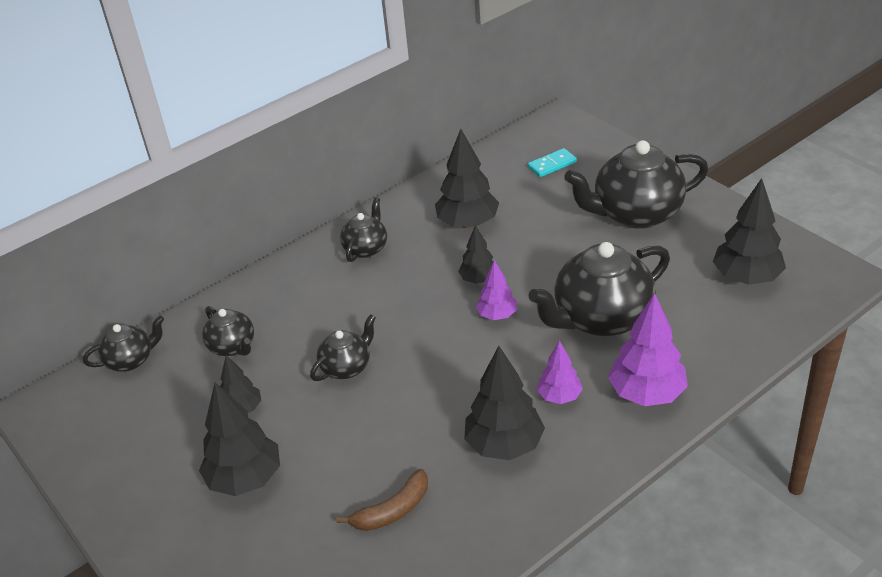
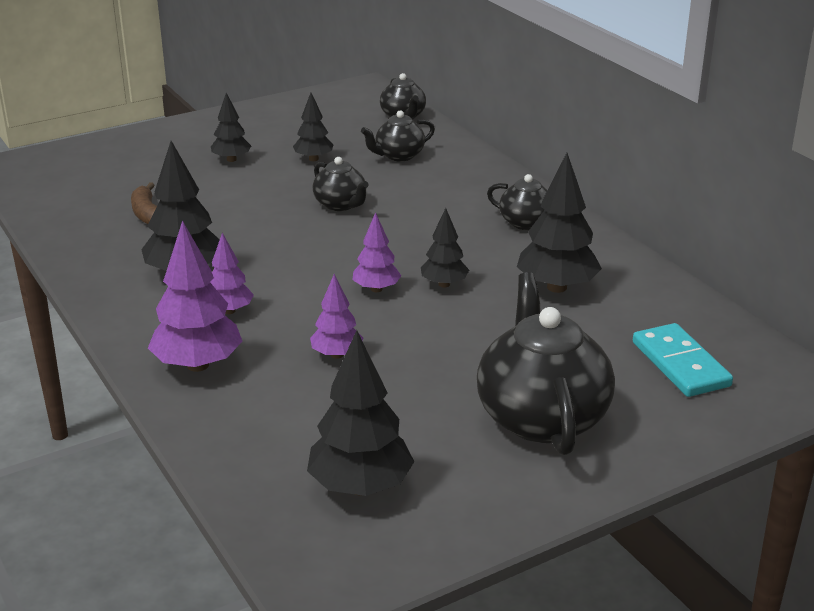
camera: 95 degrees right, 10 degrees down
(245, 479) = (231, 159): black tree -> black tree, size x0.59
(552, 165) = (680, 364): turquoise domino -> turquoise domino, size x1.54
(601, 318) = (337, 355): black teapot -> purple tree

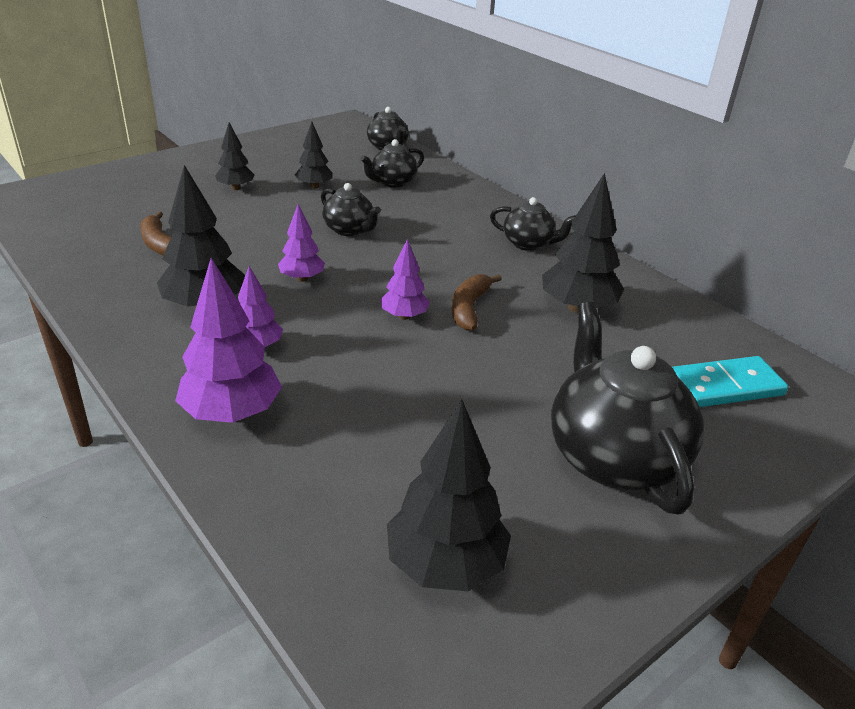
camera: 10 degrees left, 5 degrees up
(337, 355) = (380, 392): purple tree -> purple tree (302, 278)
(444, 284) = (469, 308): black tree -> brown banana
(680, 364) = (725, 386): turquoise domino -> turquoise domino turned 75 degrees counterclockwise

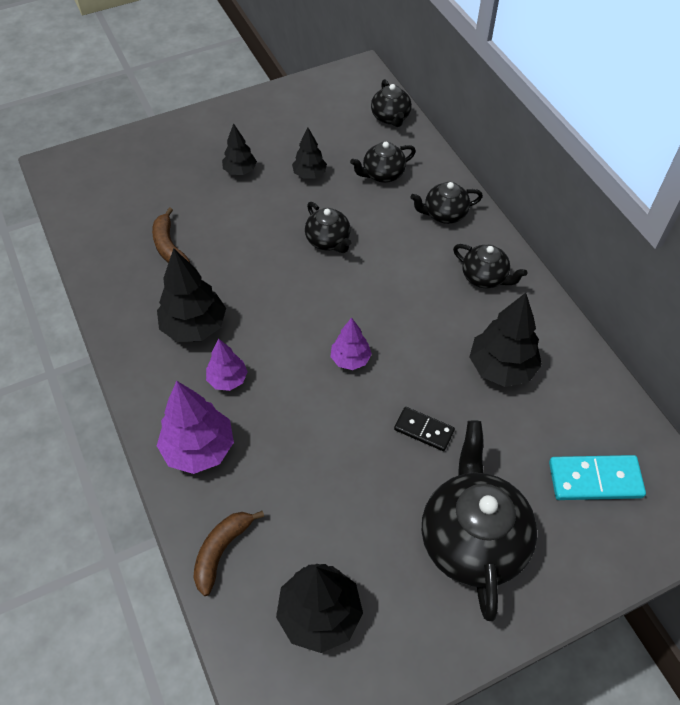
camera: 15 degrees right, 20 degrees up
(302, 278) = (276, 302): purple tree -> none
(467, 204) = (444, 214): none -> black teapot
(469, 308) = (407, 357): brown banana -> brown banana (221, 551)
(512, 366) = (424, 430): none -> black domino

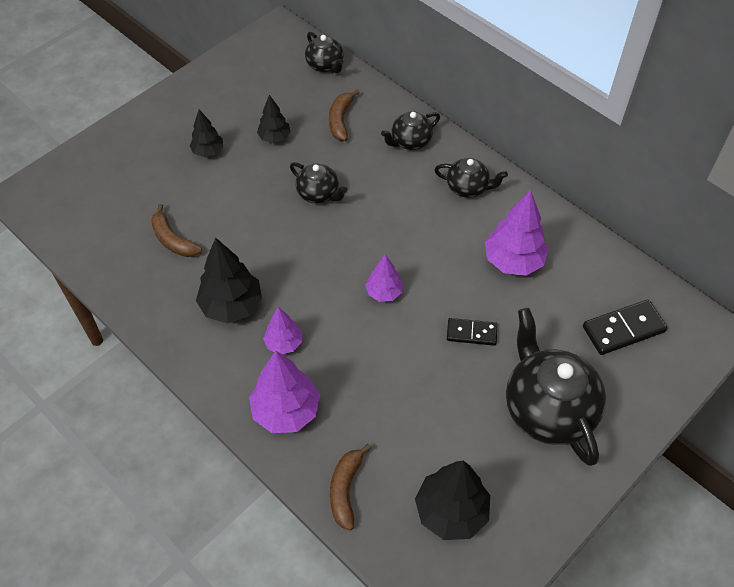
camera: 20 degrees left, 0 degrees up
(382, 174) = (340, 120): black teapot -> brown banana
(501, 368) = (513, 261): black tree -> purple tree
(595, 479) = (623, 329): turquoise domino -> black domino

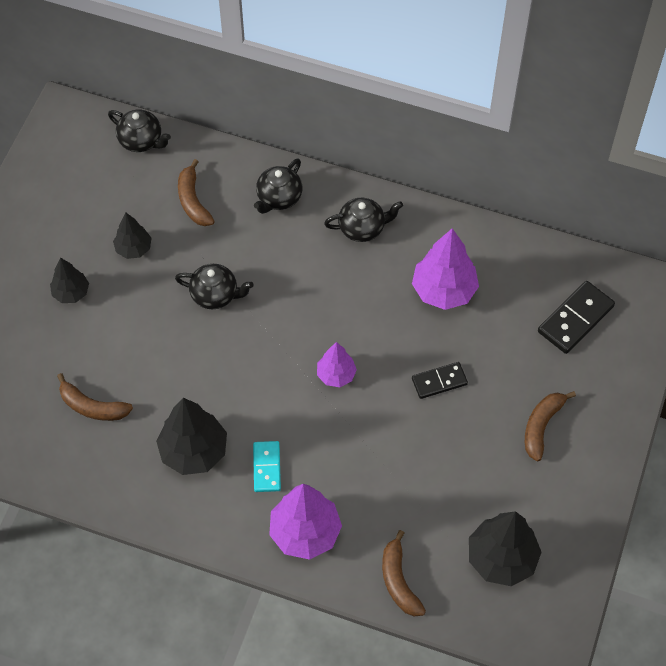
camera: 25 degrees left, 5 degrees up
(284, 343) = (266, 467): purple tree -> turquoise domino
(547, 409) = (541, 426): black teapot -> brown banana

